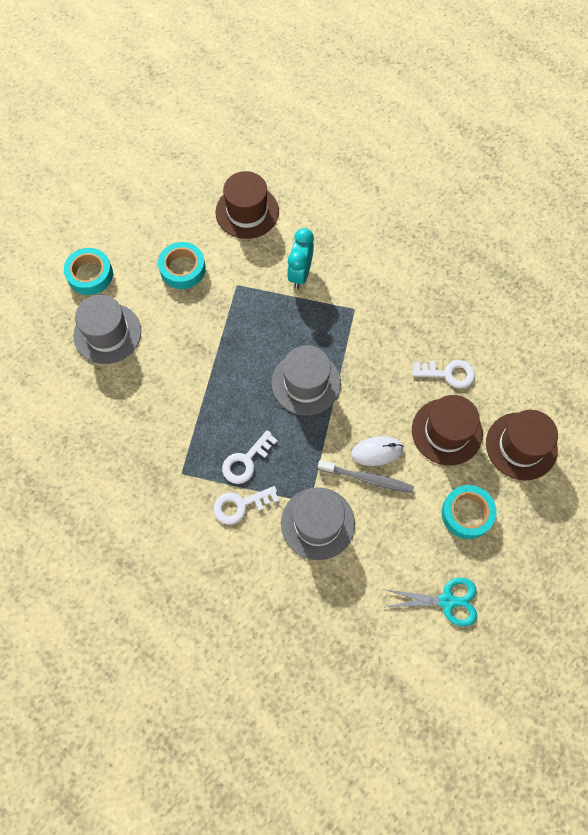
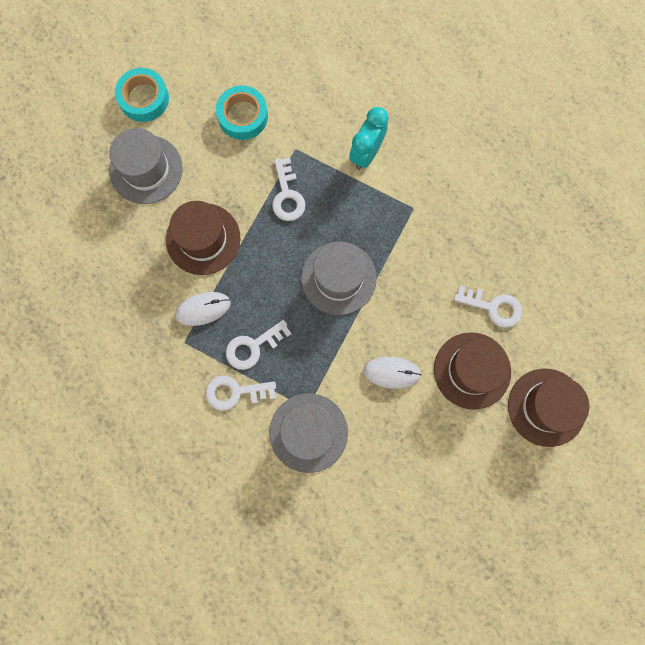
camera: 15 degrees right, 10 degrees up
(191, 440) = (203, 309): none -> white mouse
(240, 325) = (287, 195): none -> white key
(247, 212) = (329, 67): brown hat -> brown hat (203, 239)
(367, 478) = (373, 399): grey toothbrush -> none
(447, 601) = (417, 549): turquoise scissors -> none
(467, 513) = (466, 464): turquoise tape -> none

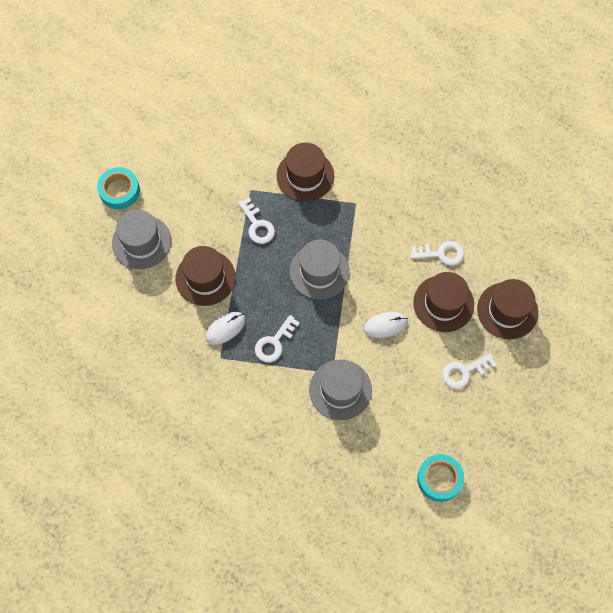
camera: 20 degrees left, 10 degrees down
(235, 392) = (273, 380): white key -> white key (464, 372)
(243, 116) = (201, 179): turquoise tape -> turquoise tape (439, 479)
(366, 153) = (305, 176): turquoise clock -> brown hat

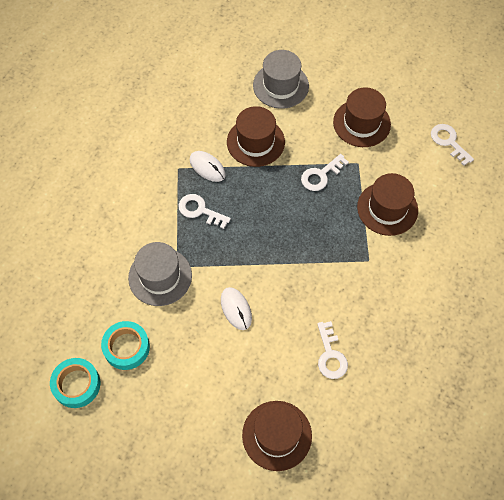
camera: 80 degrees right, 5 degrees down
(119, 191) = (328, 59): turquoise tape -> turquoise tape (126, 347)
(319, 271) = (283, 238): grey hat -> none
(443, 303) = (272, 364): brown hat -> brown hat (361, 123)
(464, 372) = (196, 396): white key -> white key (448, 142)

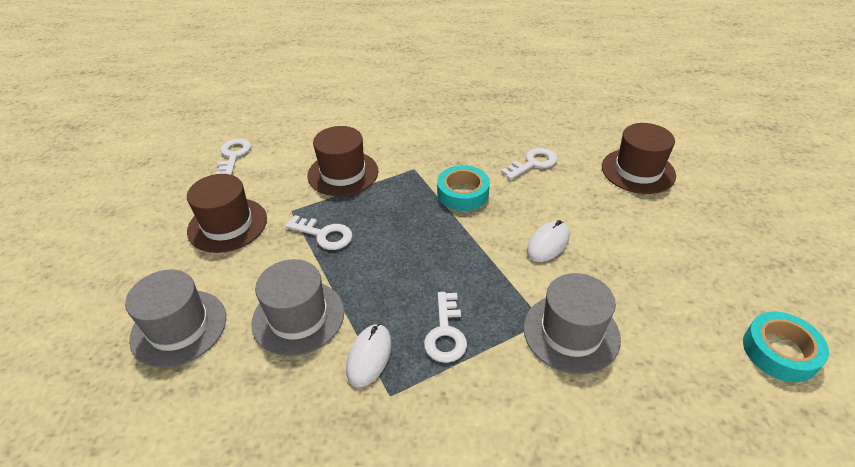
camera: 115 degrees left, 20 degrees down
(126, 347) = (686, 322): turquoise tape -> turquoise tape (463, 193)
(255, 142) = (298, 317): brown hat -> grey hat
(448, 142) = (233, 155): white key -> white key turned 150 degrees clockwise

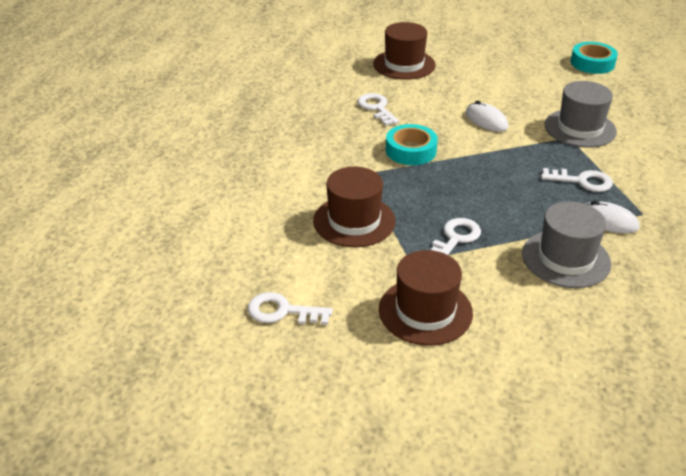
camera: 80 degrees left, 5 degrees down
(179, 327) = (580, 340): grey hat -> none

